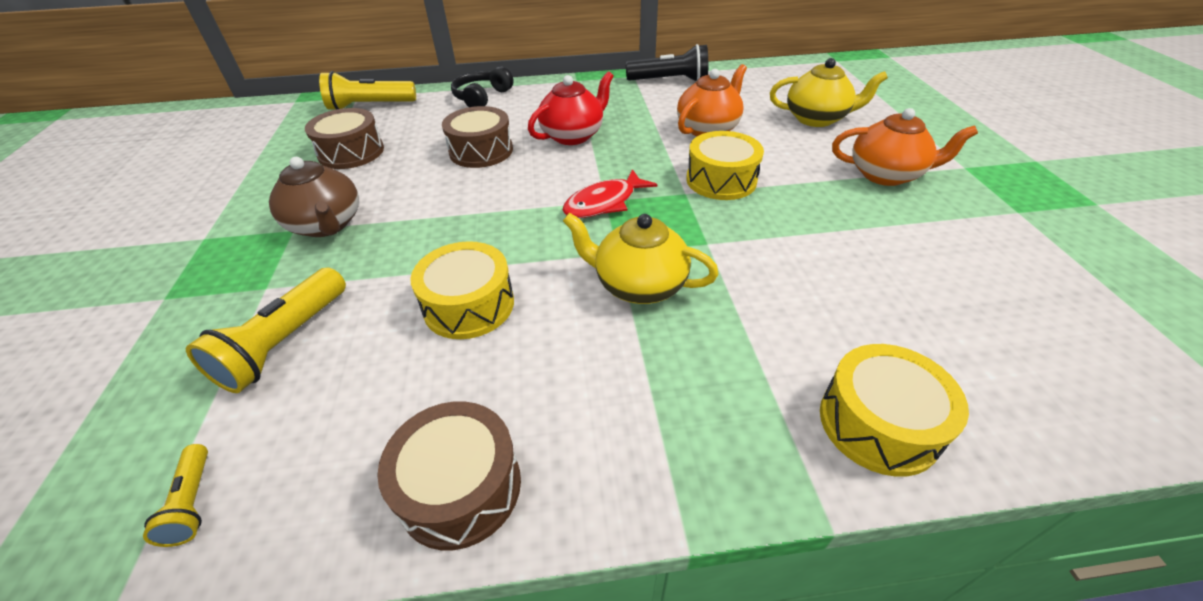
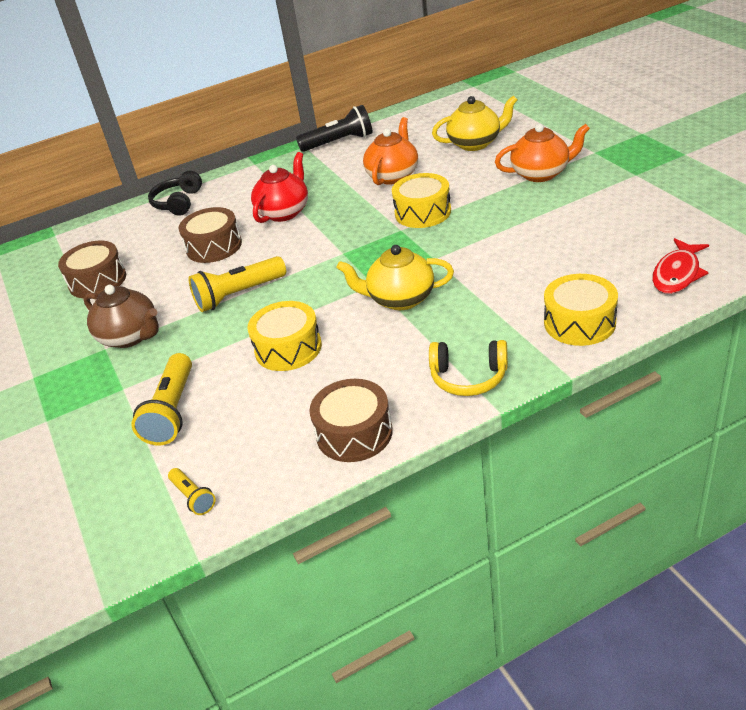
camera: 15 degrees left, 5 degrees down
(370, 106) = (77, 239): yellow flashlight -> yellow flashlight (238, 295)
(604, 203) = (343, 254): red fish -> red fish (677, 274)
(670, 456) = (468, 377): none -> yellow headphones

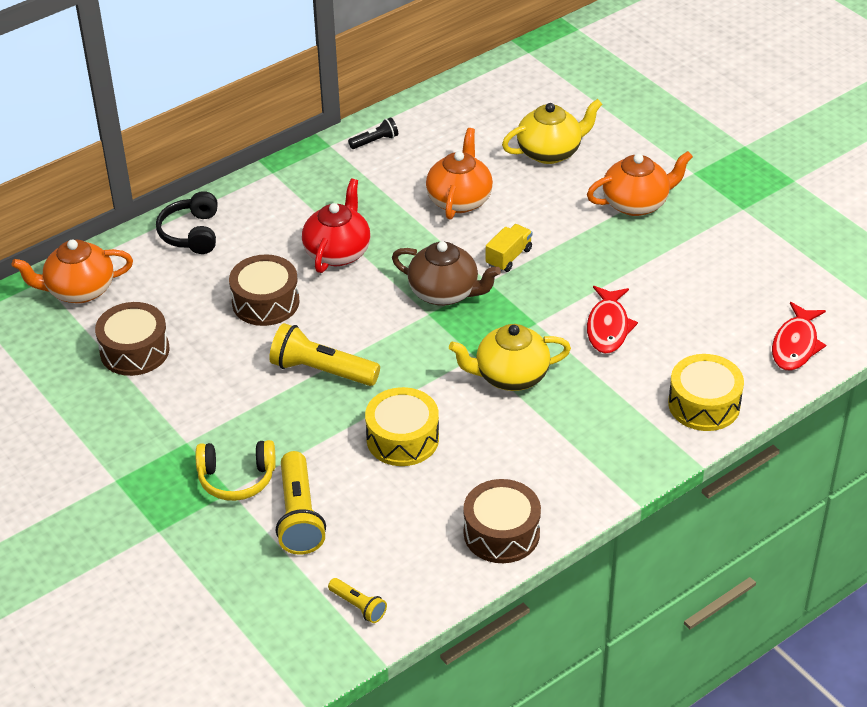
camera: 15 degrees left, 5 degrees up
(78, 240) = (79, 290): none -> orange teapot
(130, 336) = (211, 426): brown teapot -> brown teapot (445, 293)
(238, 295) = (321, 371): yellow flashlight -> yellow flashlight turned 60 degrees clockwise
(339, 142) = (375, 141): black flashlight -> black flashlight, size x0.53
(423, 212) = (508, 257): yellow drum -> yellow truck
(468, 377) = (603, 469): yellow headphones -> yellow headphones (236, 478)
(498, 261) = (608, 327): none -> red fish

